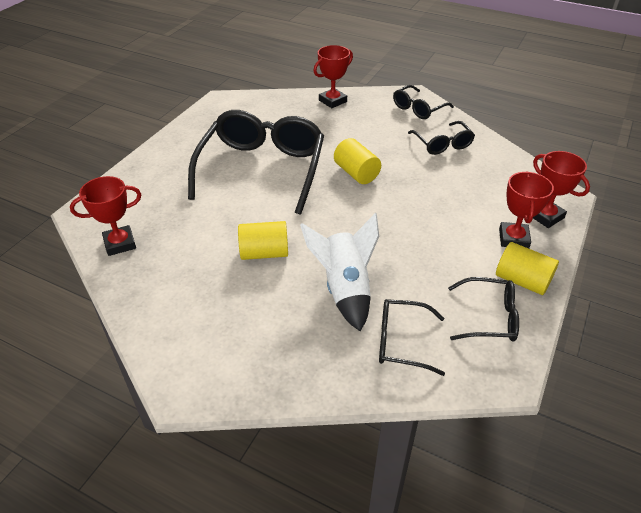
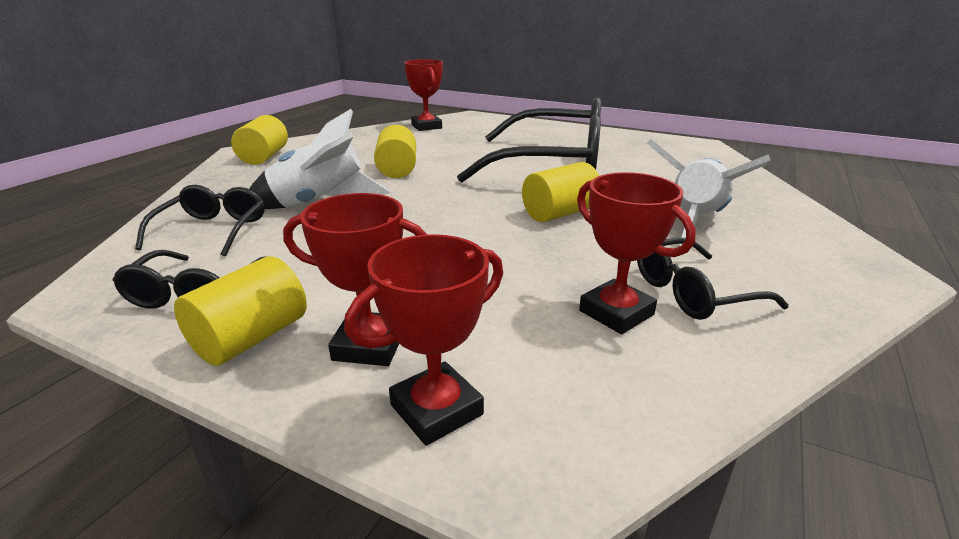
camera: 90 degrees right, 15 degrees down
(210, 363) = (264, 157): none -> yellow cylinder
(333, 101) = (766, 201): red trophy -> red trophy (616, 313)
(364, 129) = (695, 221): none -> white rocket
(418, 109) = (823, 274): black glasses -> none

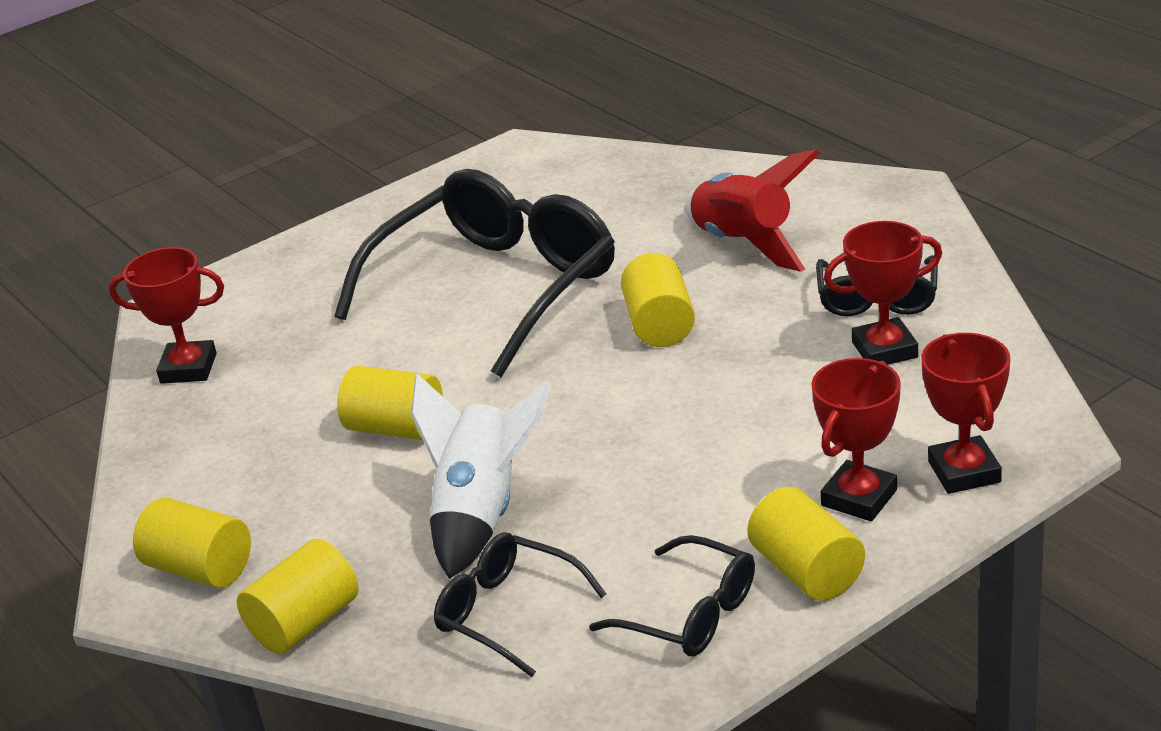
camera: 60 degrees left, 5 degrees up
(214, 184) = (305, 623): none -> yellow cylinder
(695, 221) = (744, 244): white rocket -> red rocket

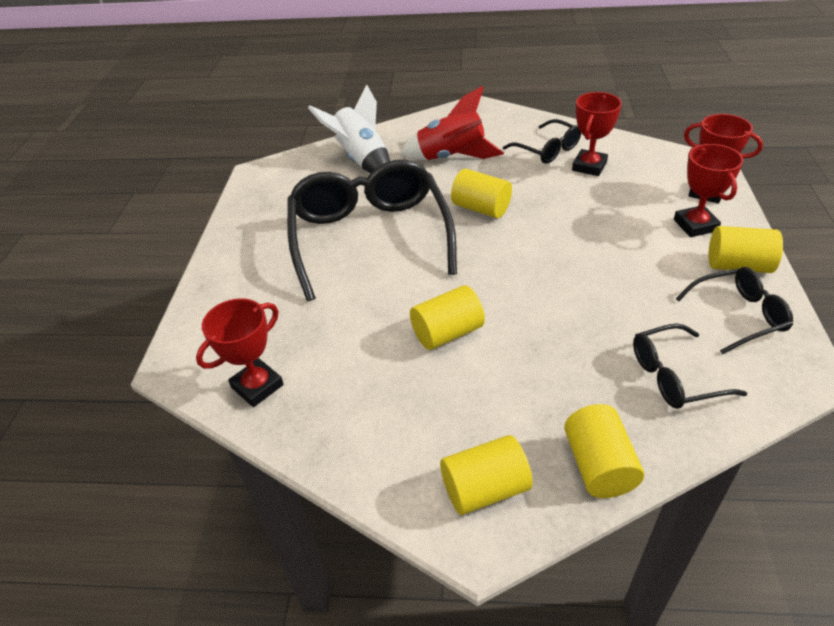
camera: 50 degrees left, 10 degrees up
(481, 513) = (569, 341): white rocket -> white rocket (361, 160)

